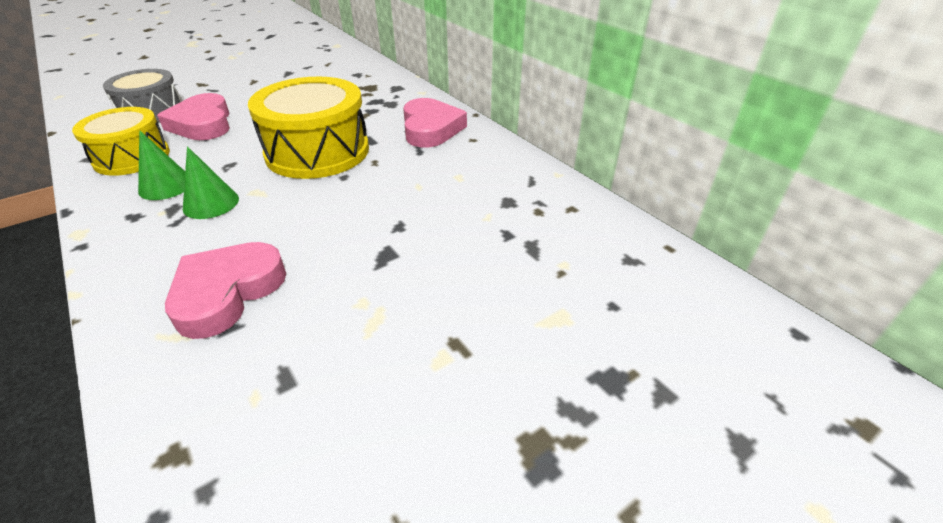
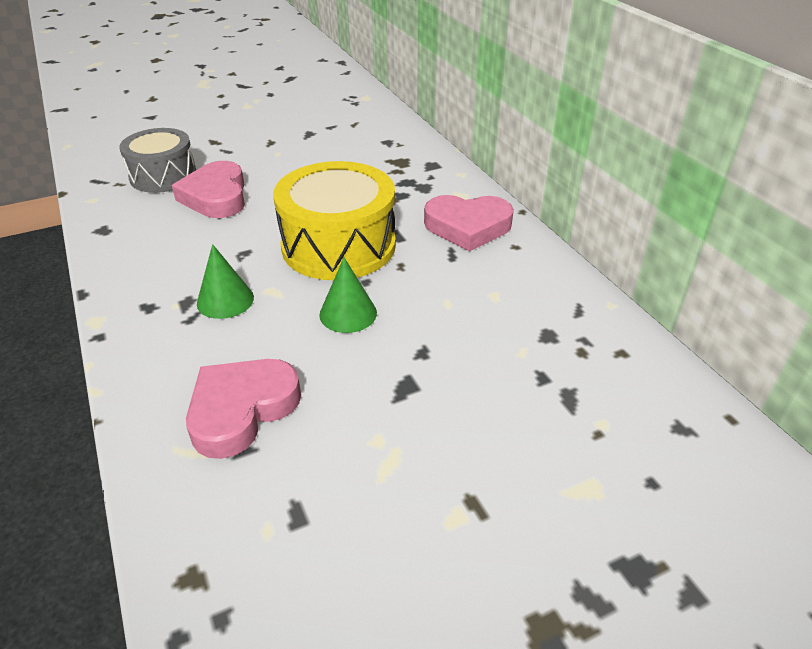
camera: 10 degrees right, 0 degrees up
(132, 157) = (144, 233): yellow drum -> none
(166, 186) = (179, 273): green cone -> green cone (348, 313)
(431, 129) = (467, 227): pink heart -> pink heart turned 90 degrees clockwise

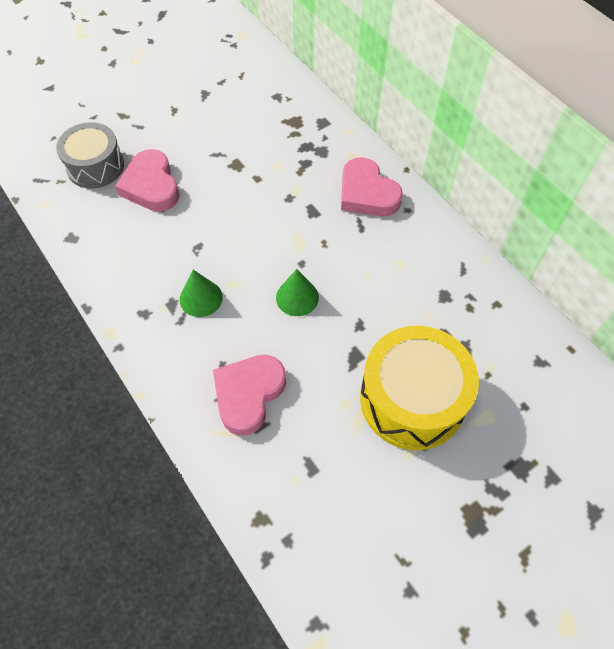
camera: 10 degrees left, 20 degrees up
(338, 245) = (270, 228): yellow drum -> yellow drum (412, 399)
(467, 227) = (367, 193): pink heart -> pink heart turned 60 degrees clockwise

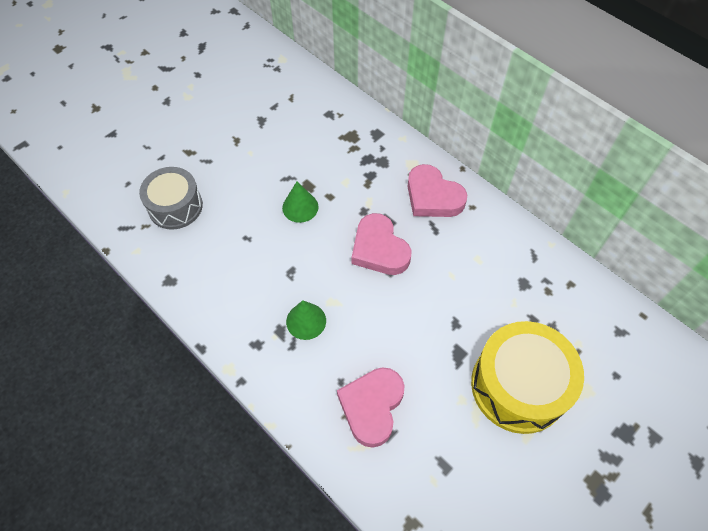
camera: 10 degrees left, 0 degrees up
(151, 186) = (233, 218): pink heart -> pink heart (379, 249)
(297, 297) = (394, 306): green cone -> green cone (300, 207)

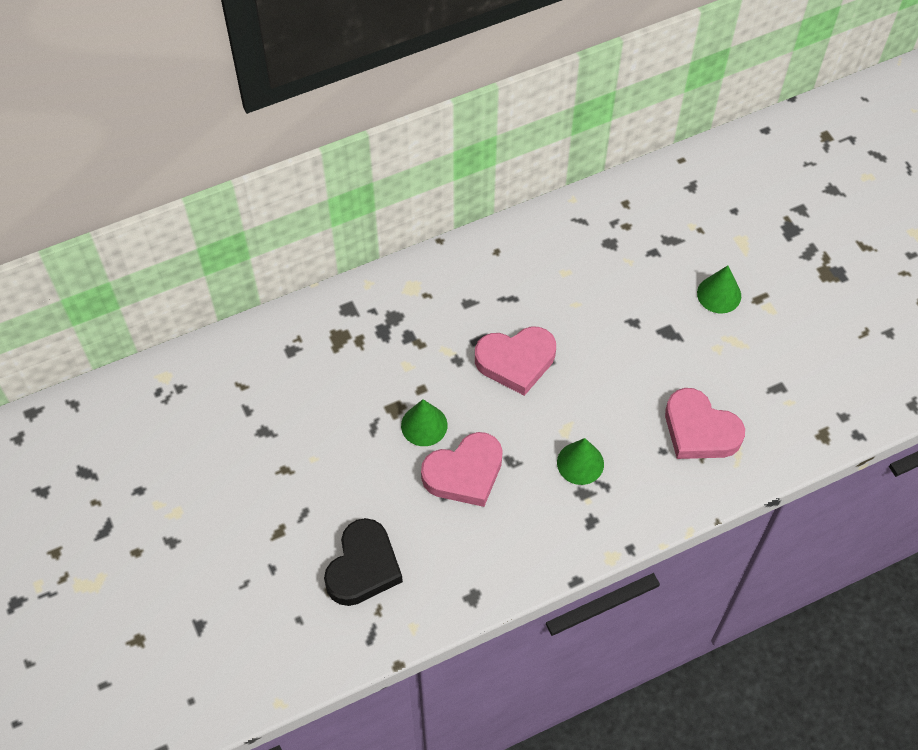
camera: 70 degrees left, 0 degrees up
(175, 206) = (363, 567): grey drum -> black heart
(433, 197) = (467, 284): pink heart -> pink heart (464, 473)
(518, 386) = (719, 294): yellow drum -> green cone

